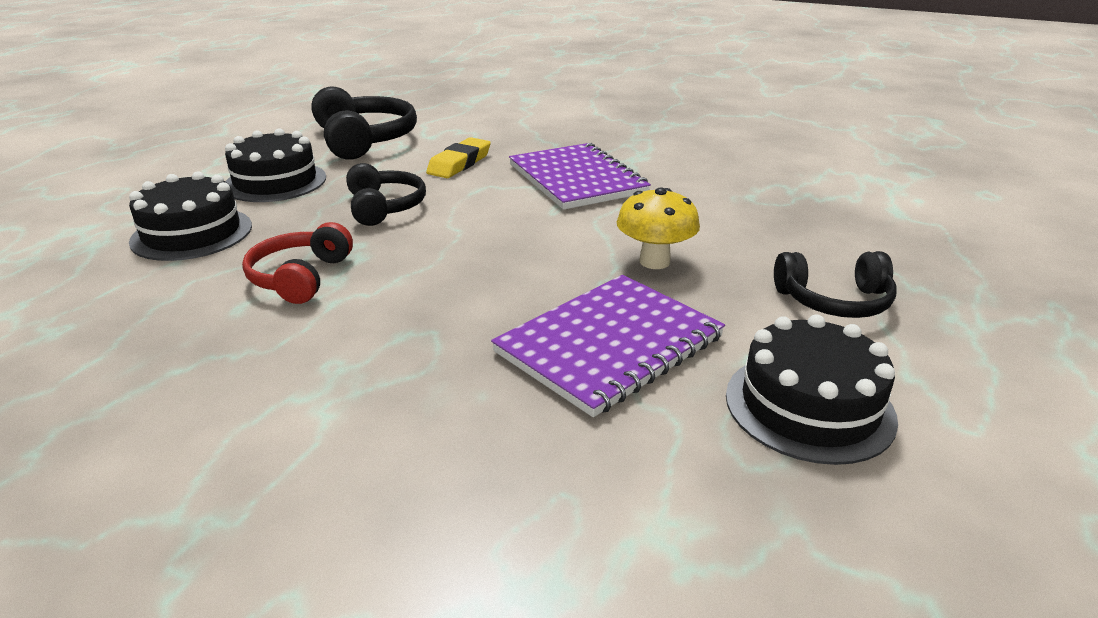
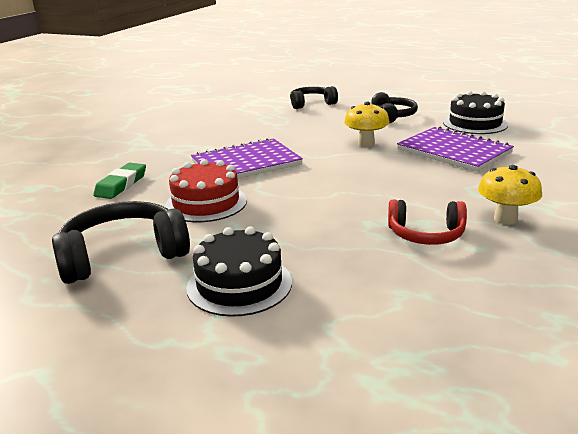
camera: 90 degrees left, 5 degrees down
(192, 233) = (368, 302): black cake -> none
(301, 346) = (505, 219): none -> yellow mushroom
(385, 207) = (300, 222): black headphones -> black headphones (311, 104)
(459, 163) = (206, 203): yellow eraser -> red cake
(524, 127) = (121, 185): none -> green eraser

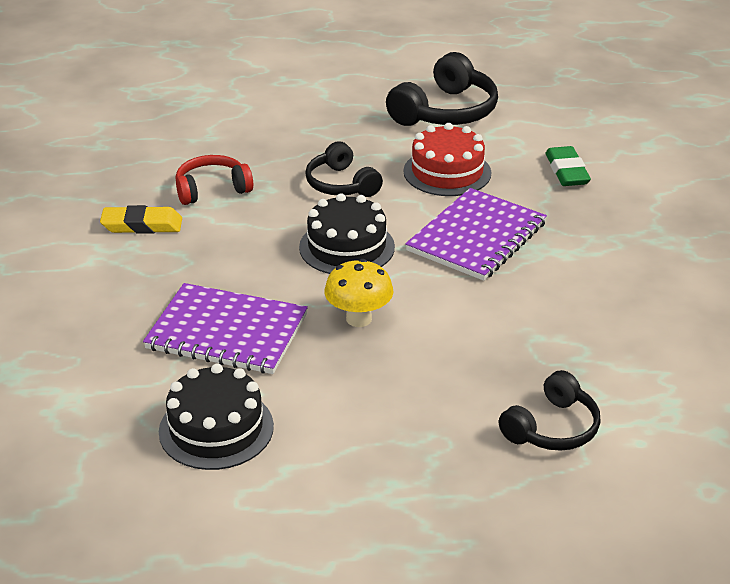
camera: 150 degrees right, 10 degrees up
(239, 284) = (331, 115): black cake -> black cake (347, 247)
(393, 116) = (369, 418): black headphones -> black headphones (341, 184)
(505, 219) = (142, 225): yellow mushroom -> yellow eraser

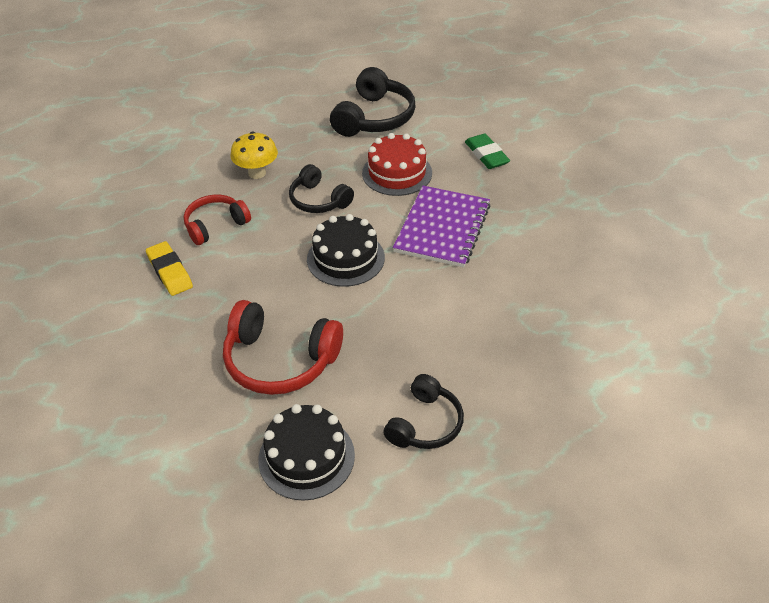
camera: 15 degrees left, 10 degrees up
(142, 225) = (170, 272): yellow eraser -> yellow eraser turned 75 degrees clockwise
(227, 332) = (280, 360): purple notebook -> red headphones
(359, 319) = (381, 324): yellow mushroom -> yellow mushroom (257, 173)
(552, 428) = (567, 391): black headphones -> black headphones (425, 424)

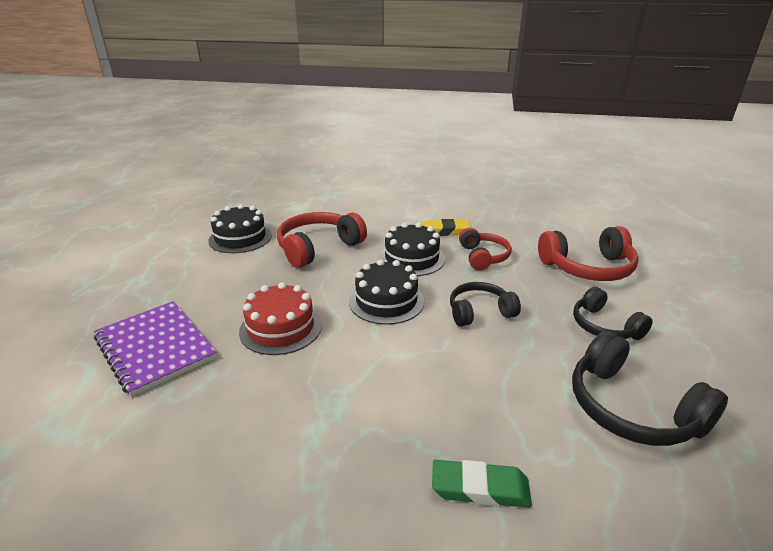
camera: 120 degrees right, 15 degrees down
(196, 159) = (588, 268): none -> red headphones
(253, 273) = (411, 258): none -> black cake
(257, 173) = (547, 291): yellow mushroom -> none
(397, 173) = (492, 379): red cake -> red cake (281, 328)
(425, 424) = (197, 280): black headphones -> black headphones (604, 326)
(442, 228) = (370, 373): purple notebook -> purple notebook (155, 348)

